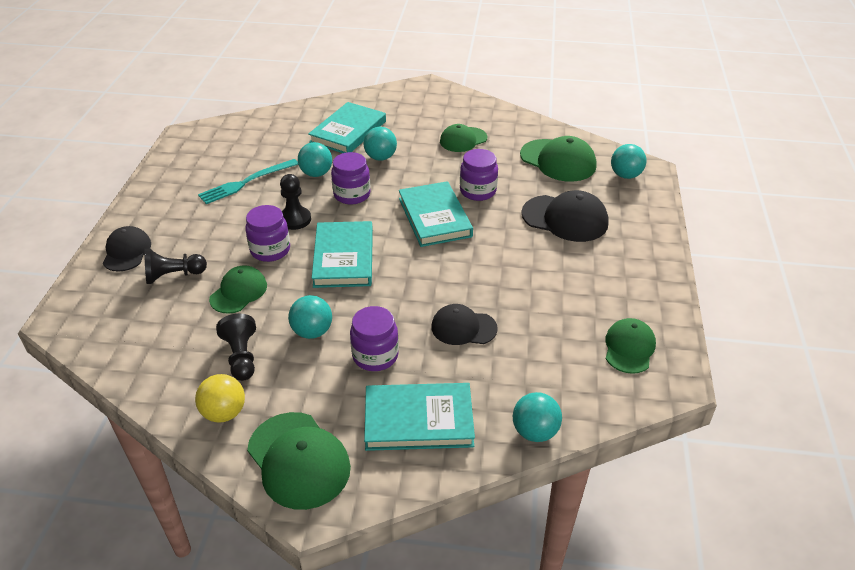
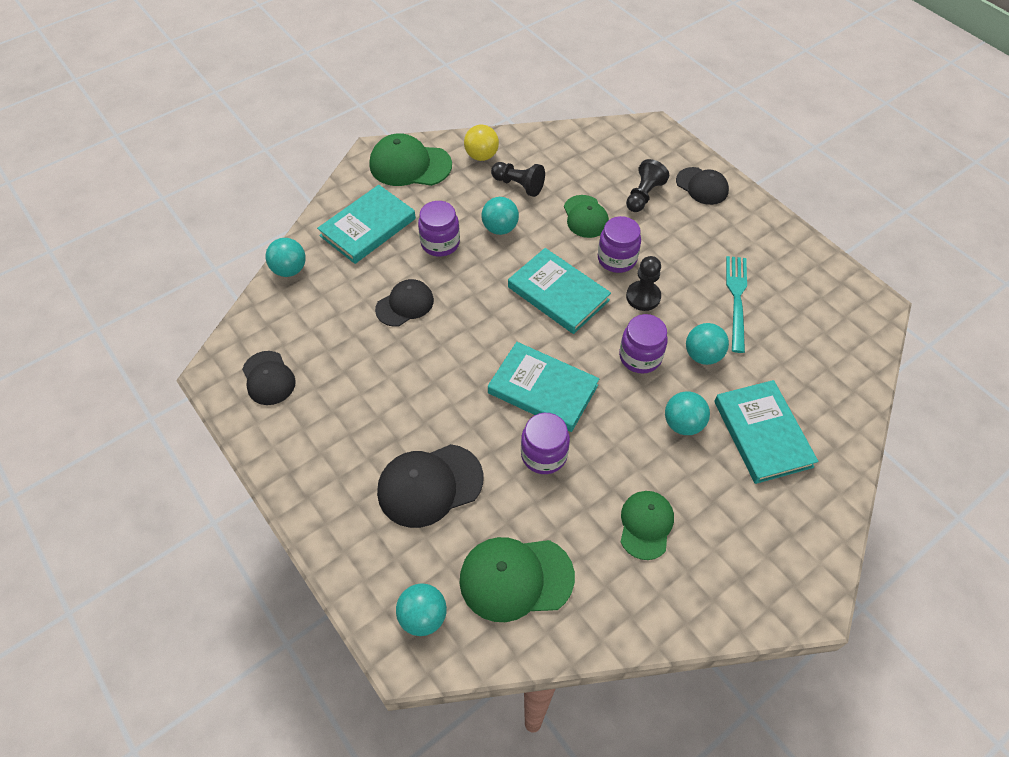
camera: 135 degrees right, 15 degrees up
(629, 348) = (268, 378): green cap -> black cap

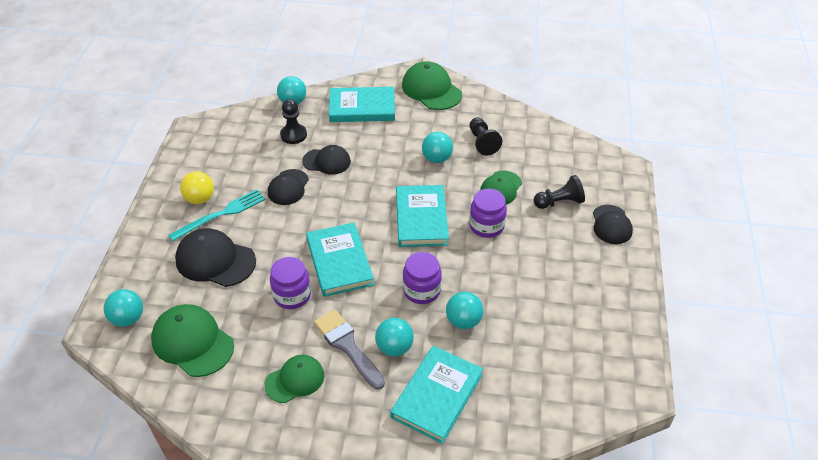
camera: 45 degrees right, 10 degrees down
(268, 378) = (212, 148): black cap -> black cap (288, 187)
(440, 243) = (390, 143): purple jar -> none
(481, 156) = (482, 111): yellow ball -> yellow ball (200, 199)
(643, 297) = (472, 259): black pawn -> black pawn (293, 135)
(647, 456) = (347, 346): none -> grey brush
(736, 299) = (535, 308): turquoise fork -> turquoise fork (221, 214)

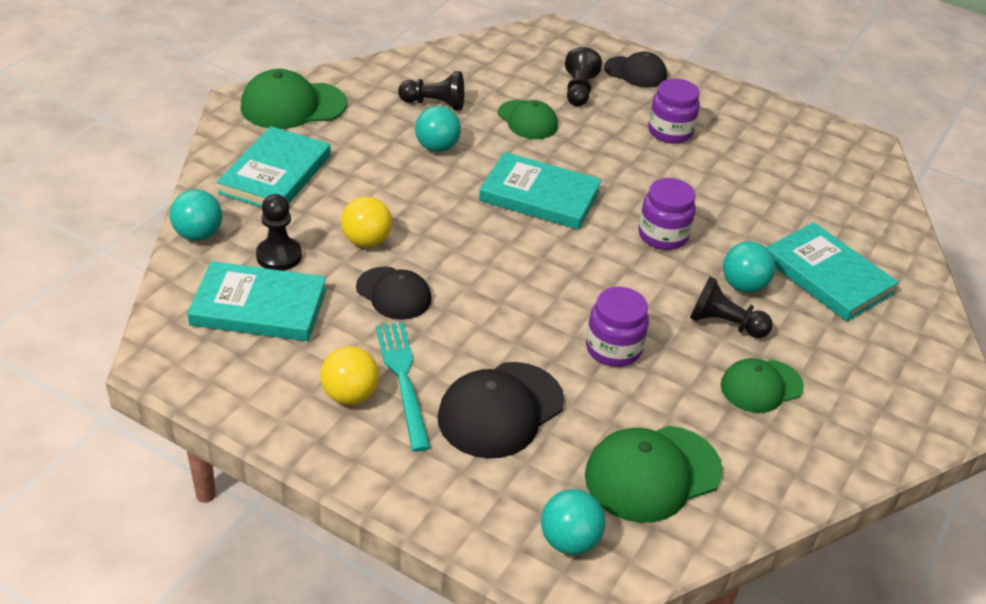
camera: 70 degrees left, 5 degrees down
(295, 380) = (761, 386): green cap -> green cap turned 105 degrees counterclockwise
(327, 161) = (366, 241): black cap -> yellow ball
(339, 262) = (575, 288): turquoise book -> turquoise book (259, 307)
(347, 346) = (724, 324): grey brush -> black pawn
(463, 321) = (726, 220): turquoise ball -> none
(486, 226) = (585, 152): purple jar -> purple jar (670, 132)

